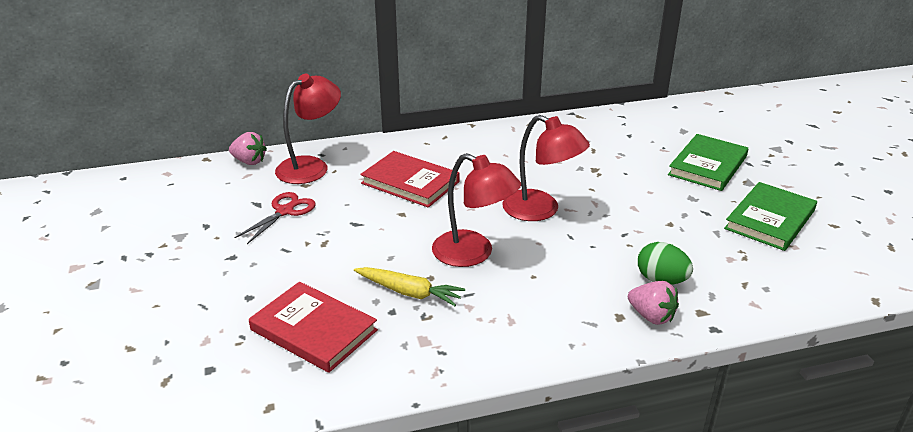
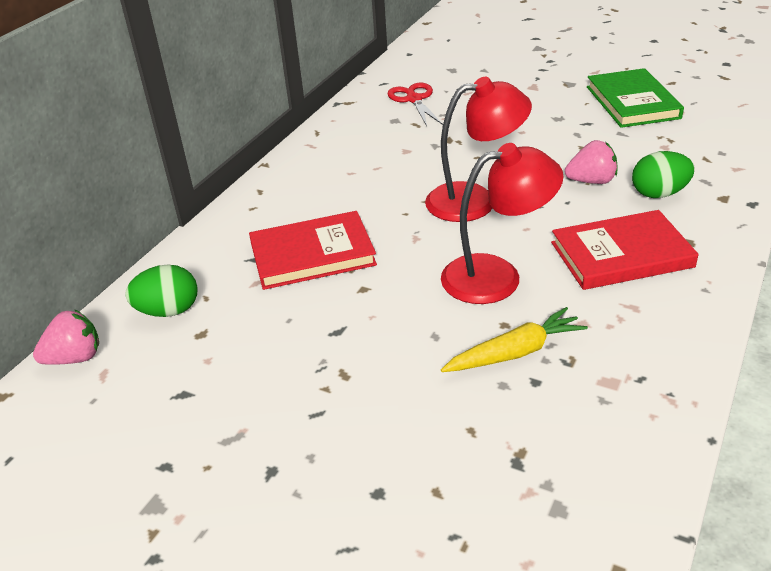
camera: 45 degrees left, 5 degrees up
(285, 211) = (234, 377): red scissors -> red scissors (414, 99)
(311, 166) = (168, 311): red lamp -> green egg
(314, 330) = (507, 462): red book -> red book (621, 255)
(651, 316) = (705, 225): pink strawberry -> pink strawberry (591, 181)
(707, 166) = (521, 87): green book -> none

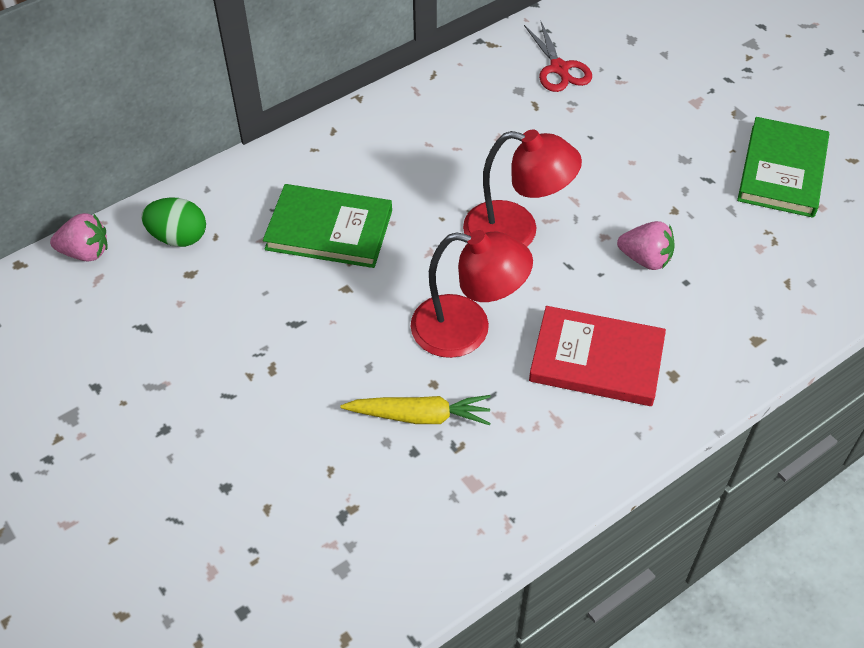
camera: 25 degrees right, 15 degrees up
(312, 255) = (329, 230): red book -> green book
(414, 99) = (559, 68): red scissors -> red scissors turned 150 degrees clockwise
(659, 193) = (697, 305): green egg -> none

